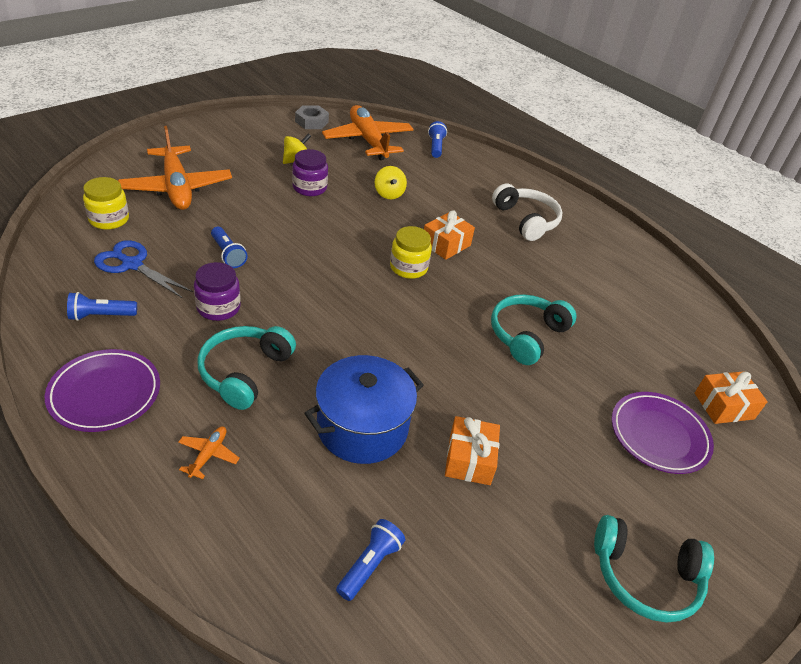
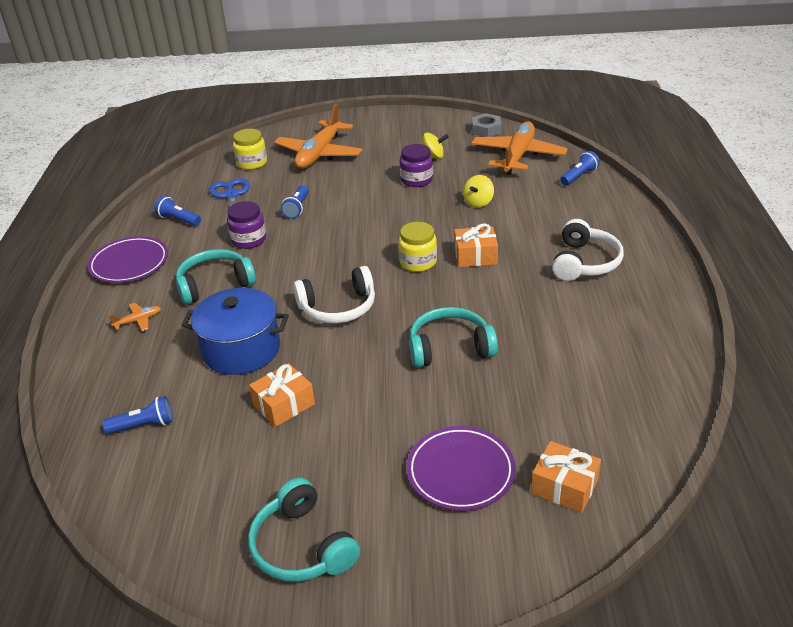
camera: 50 degrees right, 5 degrees down
(396, 340) = (338, 307): none -> white headphones

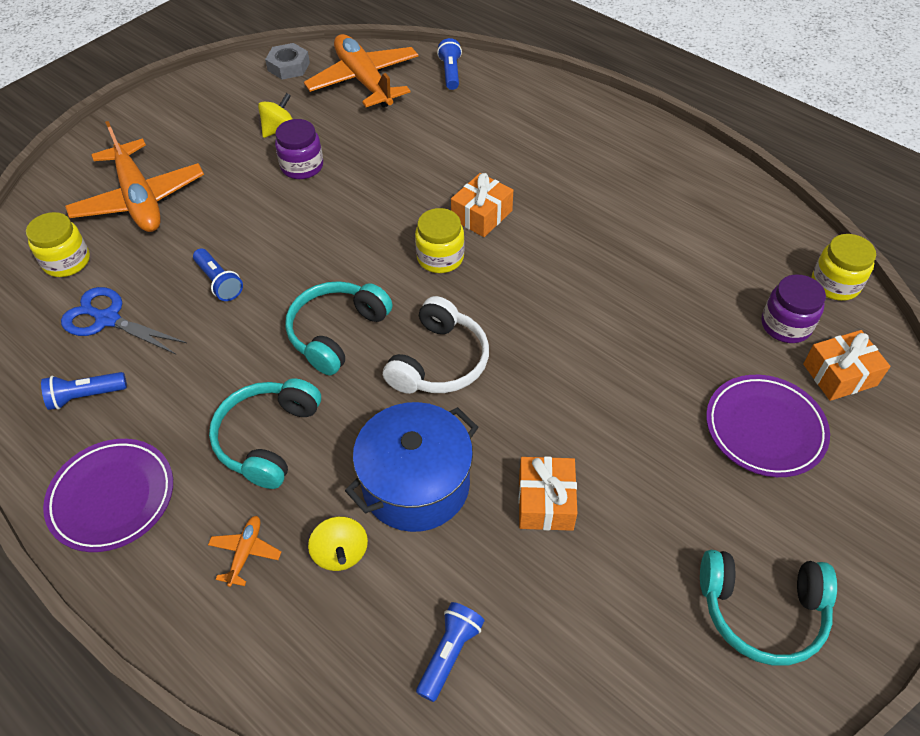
camera: 50 degrees left, 15 degrees up
(249, 240) = (221, 358): purple jar -> purple jar (785, 325)
(450, 348) = (595, 324): turquoise headphones -> turquoise headphones (337, 333)
(478, 203) = (401, 155): yellow spinning top -> yellow spinning top (341, 553)
(584, 262) = (577, 160): white headphones -> none
(656, 440) = (835, 284): none -> yellow jar

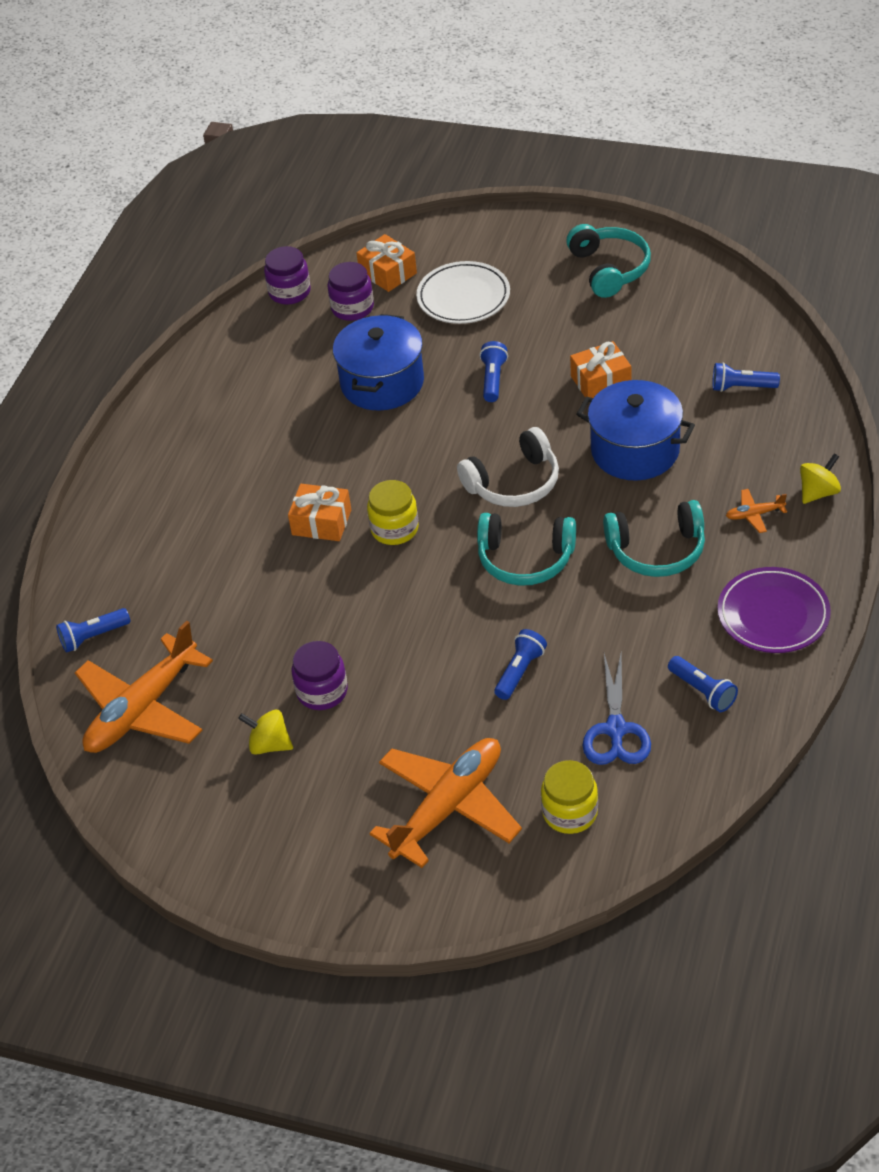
camera: 110 degrees left, 5 degrees down
(288, 66) = (144, 798): grey nut -> none
(341, 553) = (716, 466): yellow spinning top -> yellow spinning top (818, 492)
(439, 361) = (514, 483): white headphones -> white headphones turned 150 degrees clockwise
(604, 403) = (493, 379): none -> blue flashlight
(648, 311) = (382, 383): none -> blue pot
(764, 429) = (463, 297): purple plate -> white plate
(835, 284) = (289, 292): yellow jar -> purple jar

